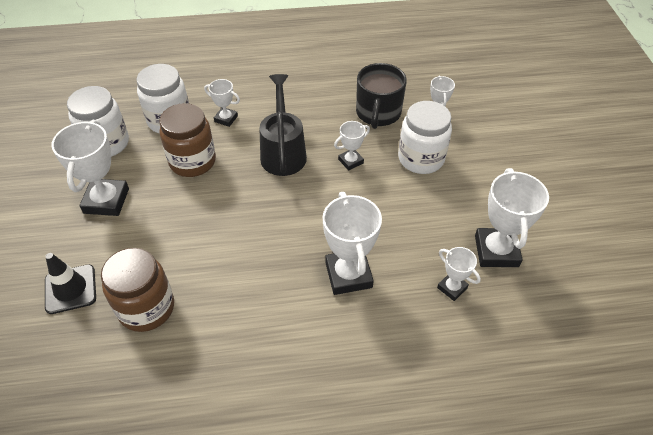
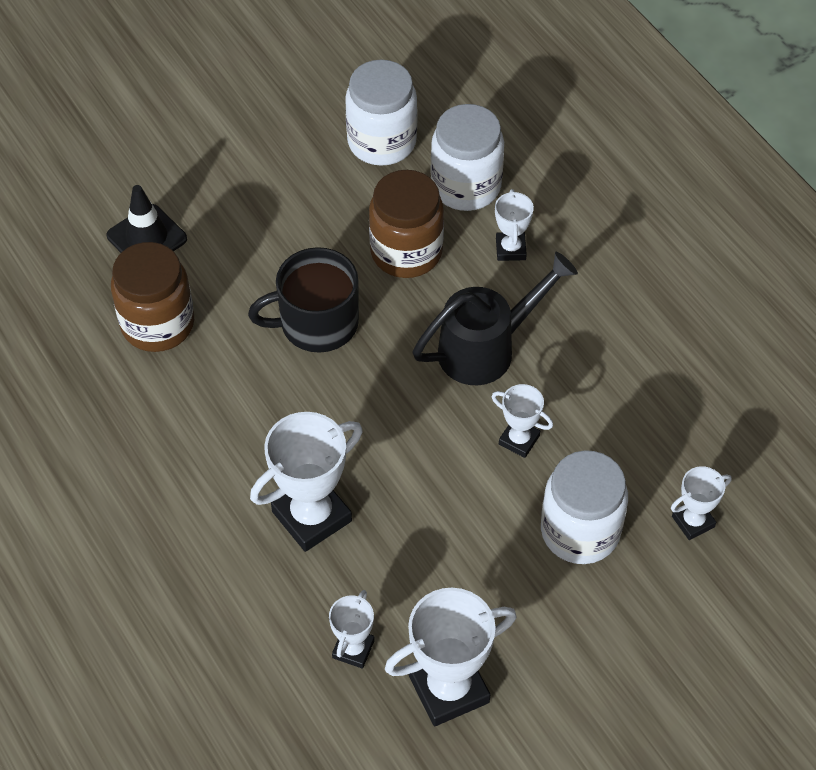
camera: 65 degrees right, 5 degrees up
(106, 201) = (288, 197): white trophy -> none
(378, 113) = (646, 437): black mug -> black mug (316, 323)

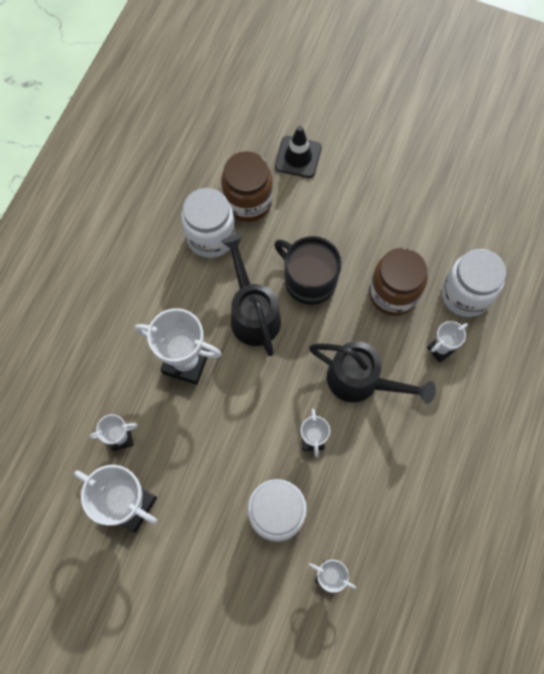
camera: 55 degrees right, 15 degrees up
(310, 407) = (253, 313): none -> black watering can
(382, 142) = (459, 228): white jar -> white jar (211, 237)

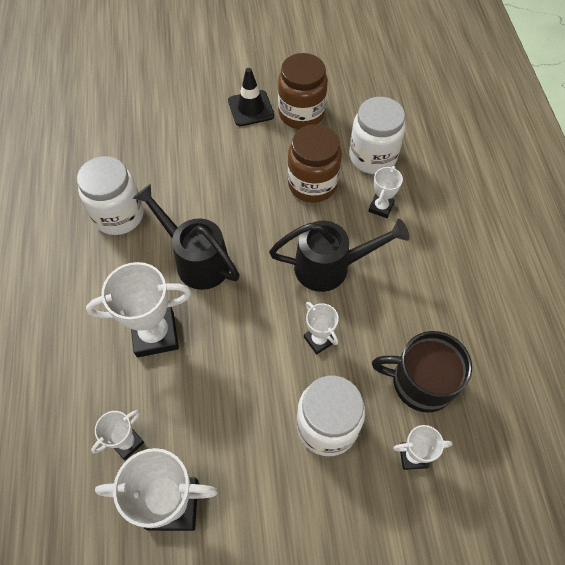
camera: 30 degrees left, 10 degrees down
(248, 202) = (138, 172): brown jar -> brown jar (301, 113)
(298, 157) = (163, 118): black traffic cone -> black traffic cone (251, 108)
(308, 280) = (231, 208): black mug -> black mug (421, 382)

